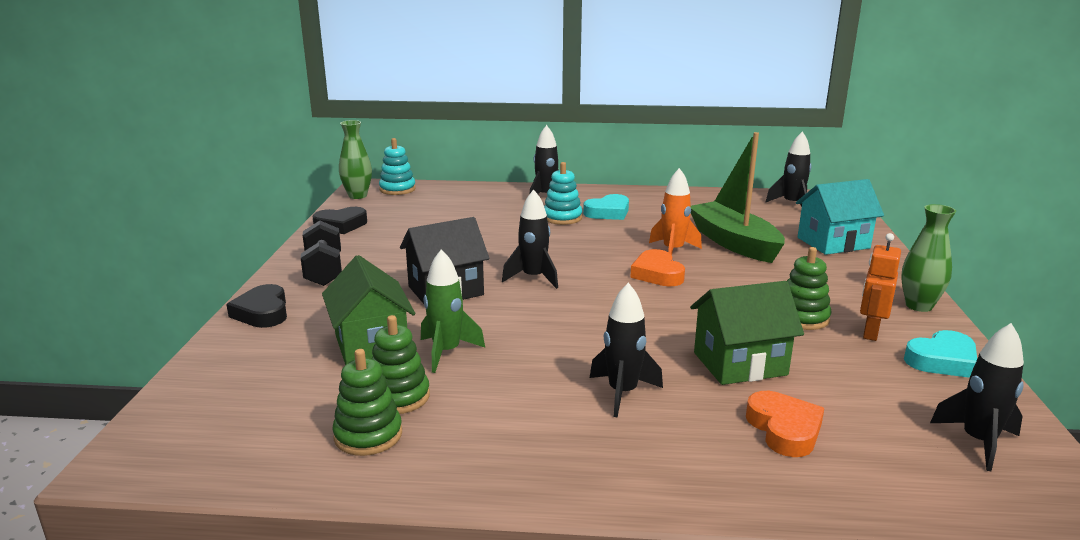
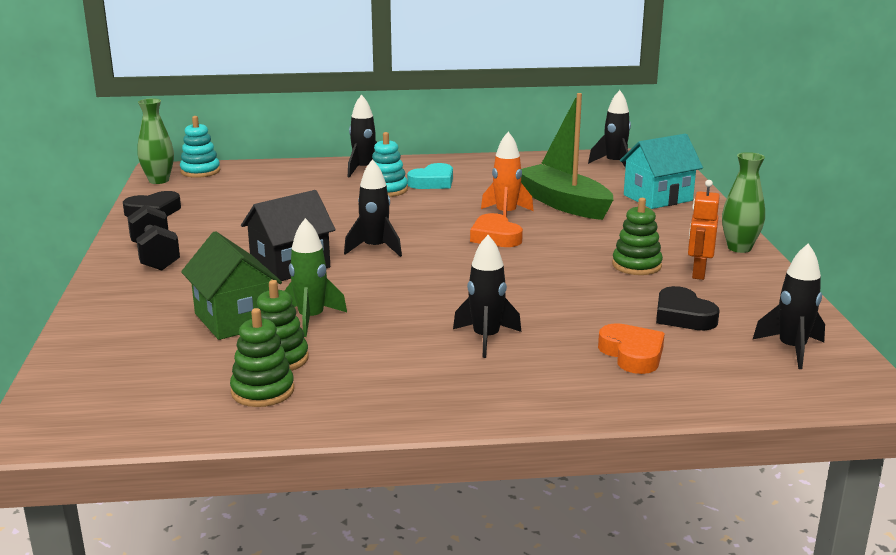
camera: 10 degrees left, 0 degrees up
(262, 312) = (109, 299): black heart -> black heart (683, 316)
(740, 364) = (586, 307): green house -> none
(942, 360) = (761, 291): turquoise heart -> none

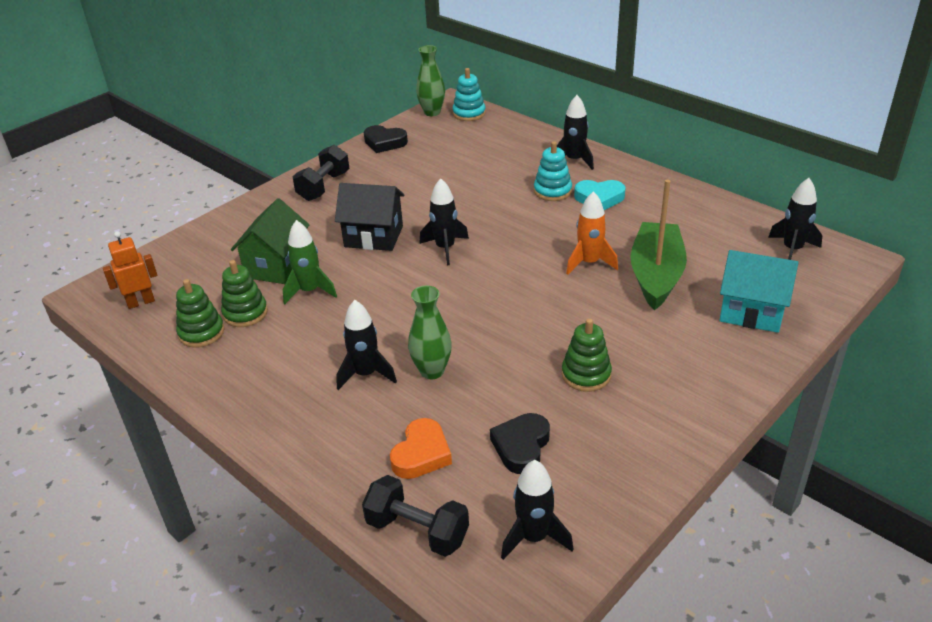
camera: 50 degrees right, 15 degrees up
(495, 237) = (540, 282): orange heart -> none
(698, 273) = (618, 414): orange robot -> orange robot (141, 302)
(725, 389) = (417, 531): none -> black dumbbell
(739, 248) = (708, 411): green vase -> green vase (432, 371)

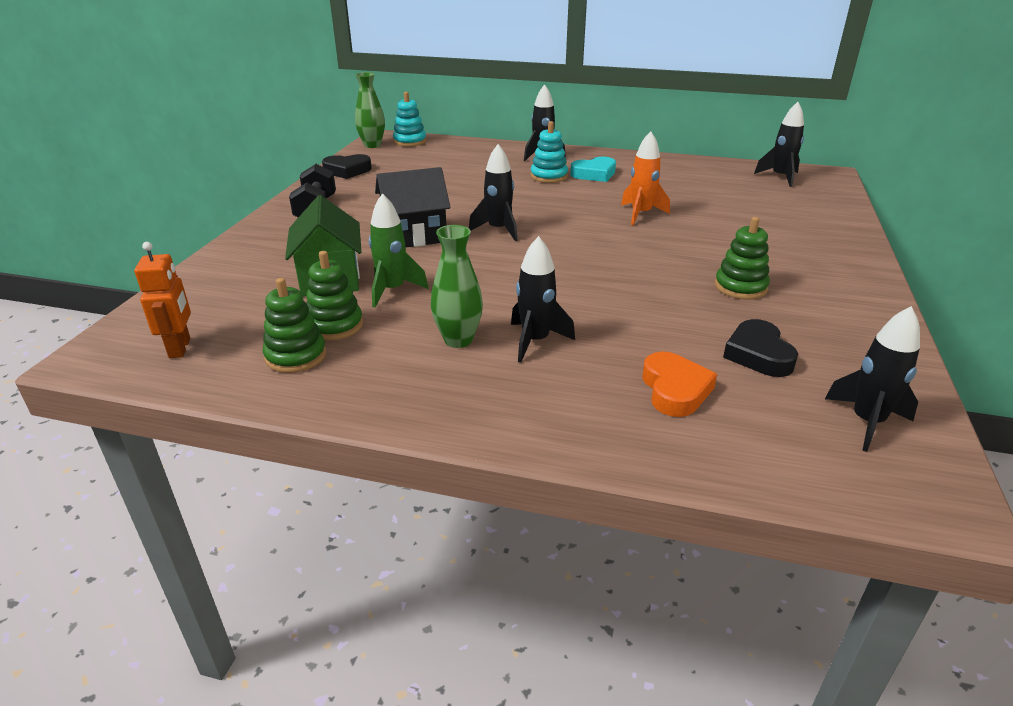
camera: 30 degrees left, 5 degrees down
(141, 302) = (180, 348): orange robot -> orange robot turned 135 degrees clockwise
(417, 531) = (756, 458): black dumbbell -> none
(432, 371) = (600, 321): green vase -> green vase (458, 340)
(656, 275) = (704, 211): green boat -> none
(751, 312) = (805, 217): turquoise house -> none

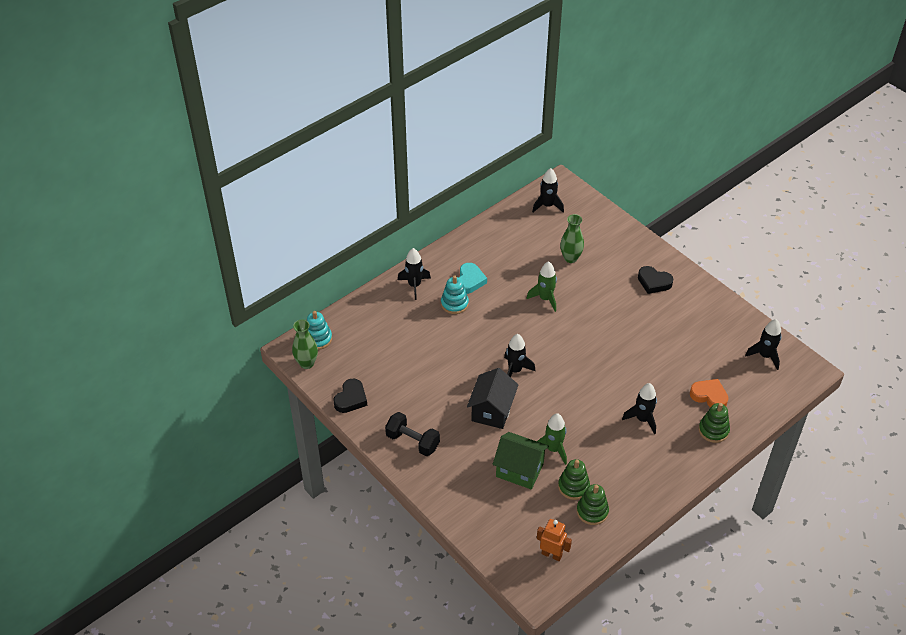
camera: 55 degrees left, 15 degrees up
(458, 340) = (621, 446): green vase -> green vase (570, 258)
(641, 214) = (545, 299): orange rocket -> green rocket
(740, 287) = (651, 318): green stacking toy -> green stacking toy (713, 430)
(758, 354) = (705, 353): black heart -> black heart (654, 282)

